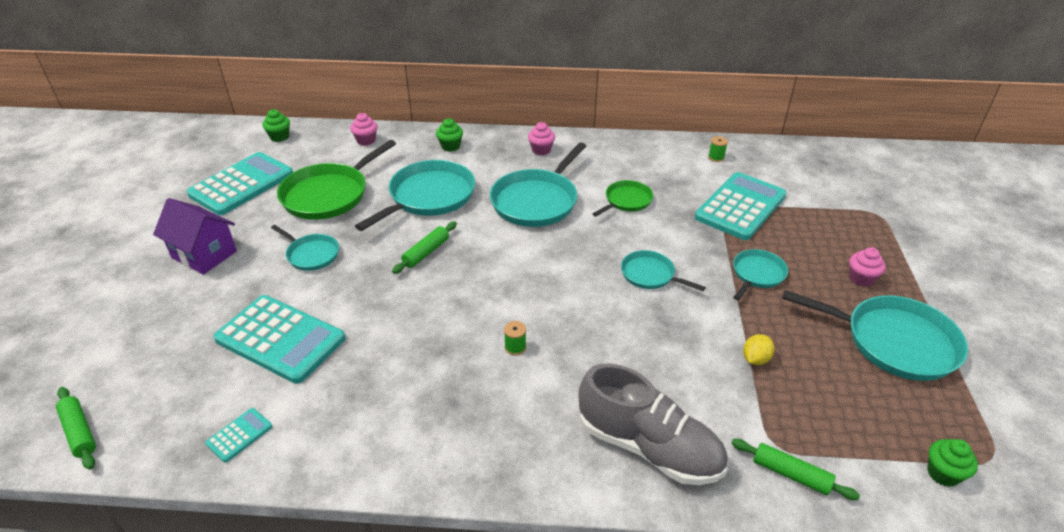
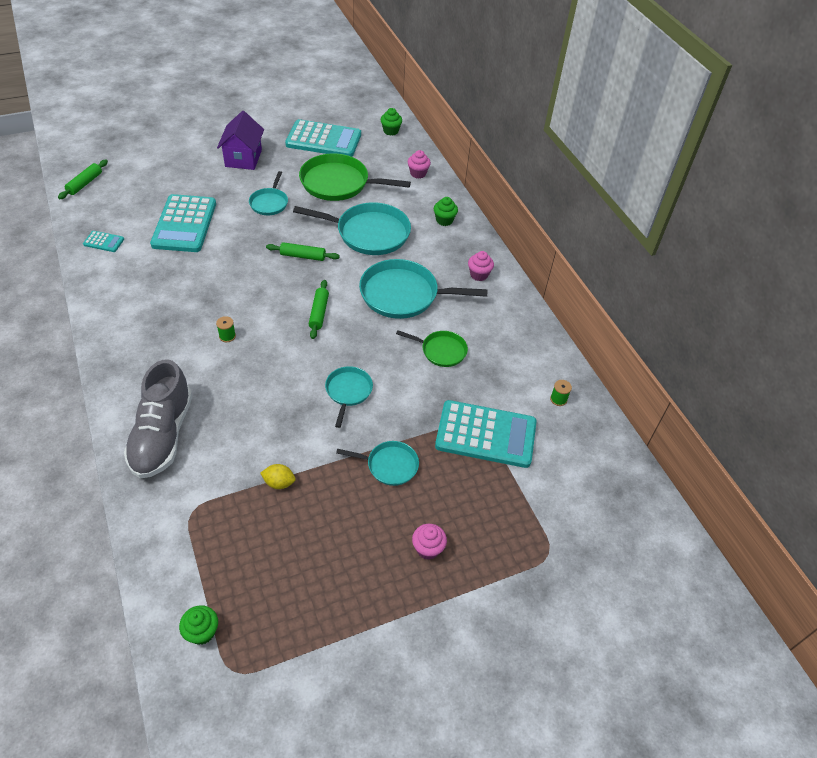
camera: 60 degrees right, 10 degrees up
(791, 474) = (166, 525): green rolling pin -> green rolling pin (319, 313)
(894, 342) = (348, 584): turquoise pan -> none

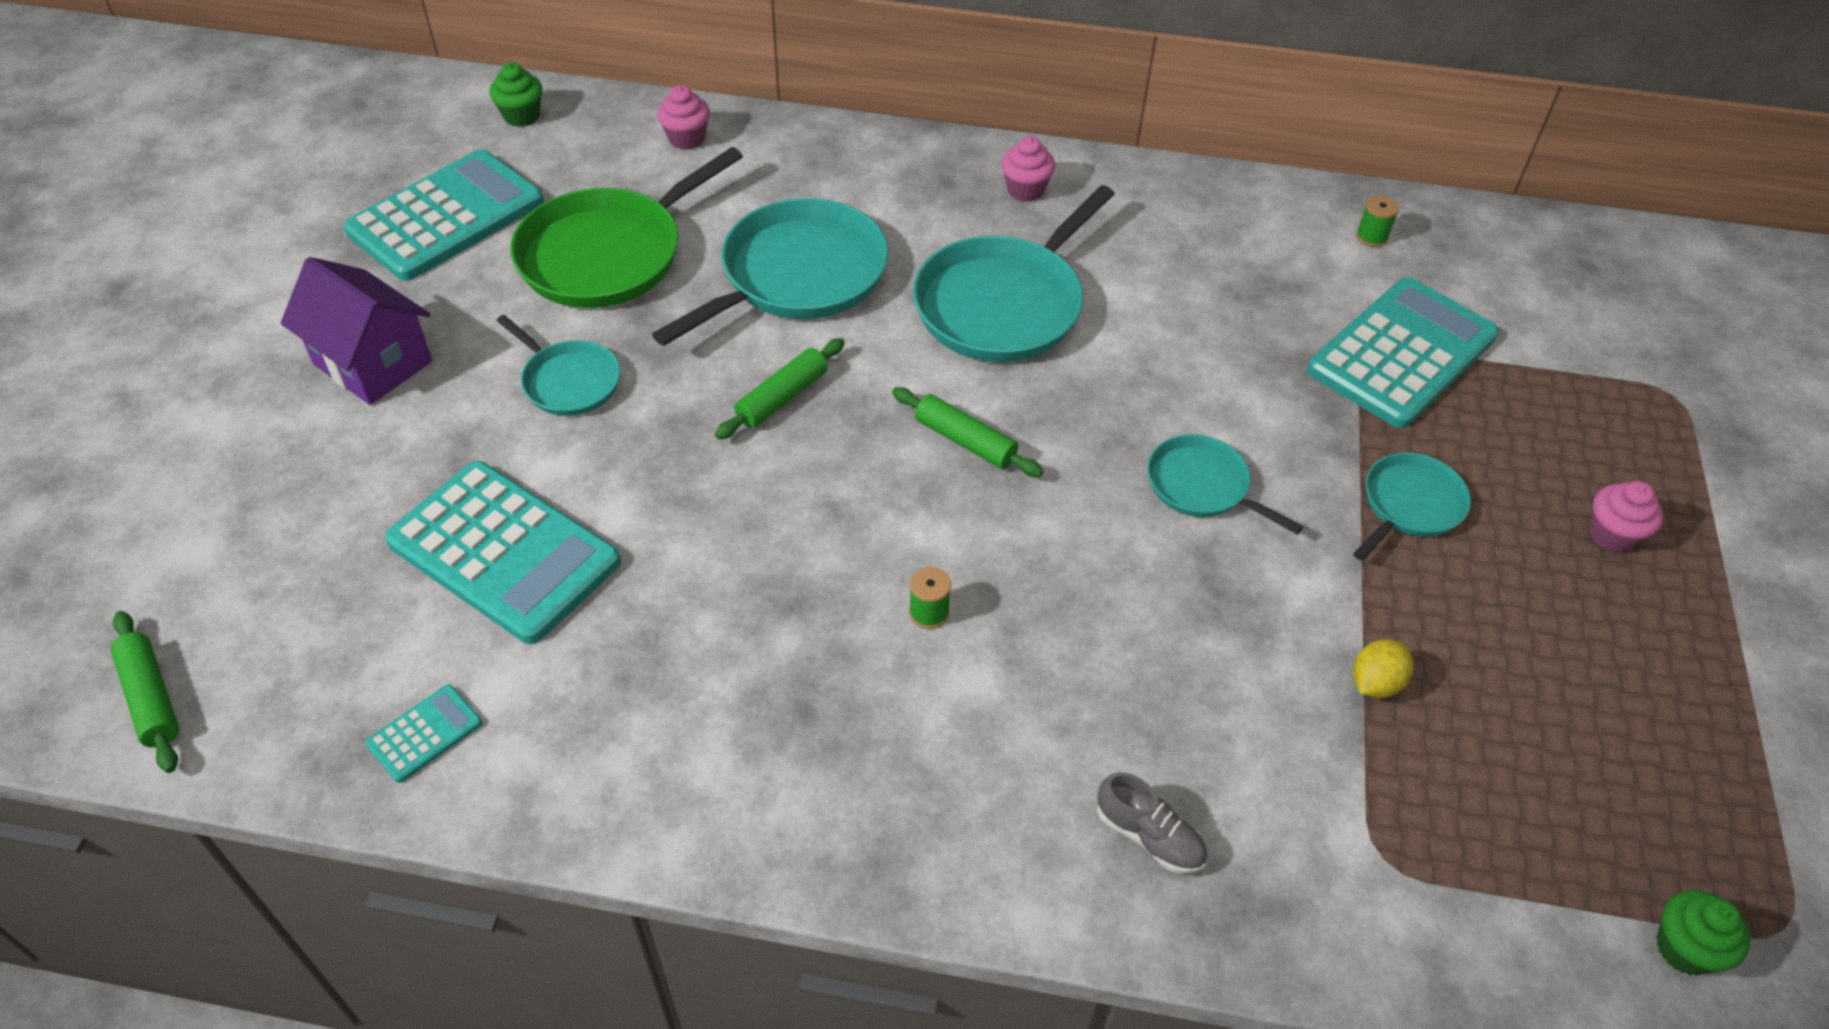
camera: 55 degrees left, 0 degrees up
(162, 435) = (1149, 836): grey shoe -> grey shoe, size x0.44
(441, 351) = (1179, 319): green pan -> none
(444, 220) = (849, 166): green cupcake -> none

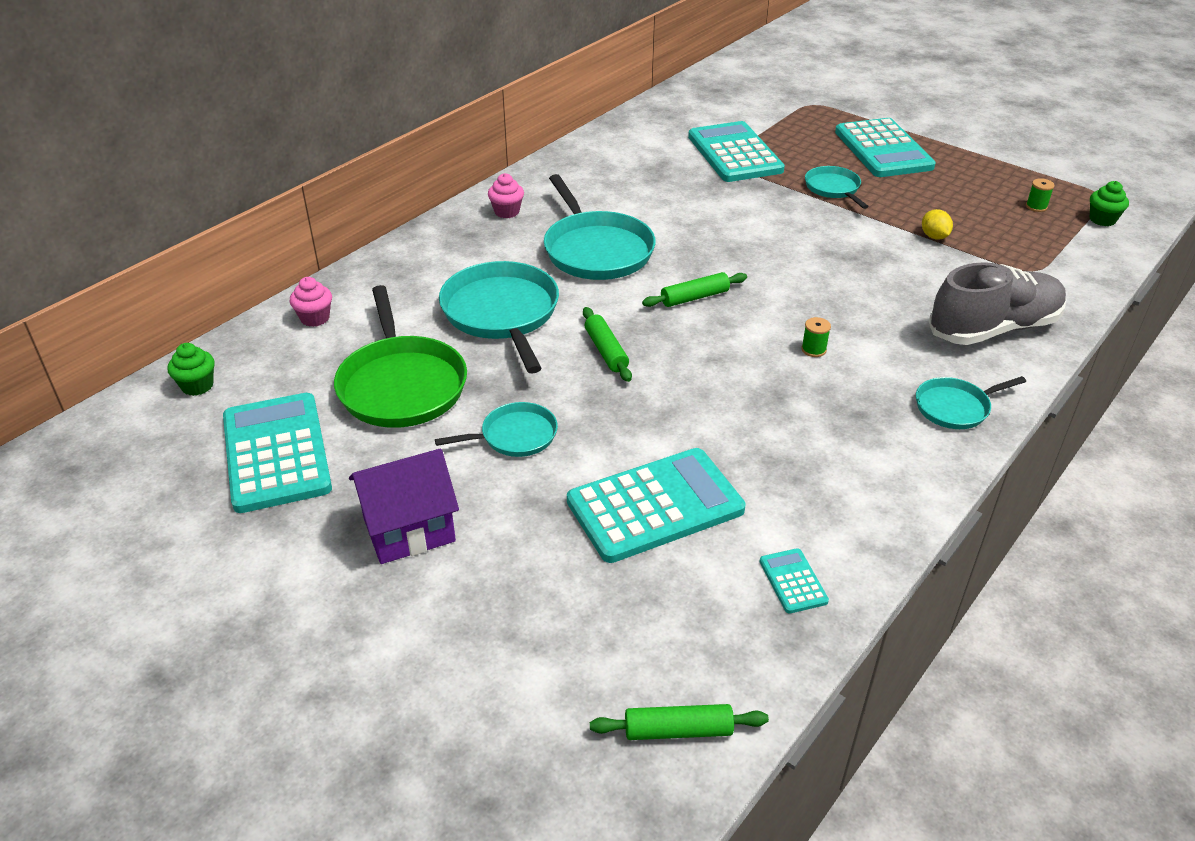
camera: 60 degrees left, 10 degrees down
(1149, 836) = (993, 329): grey shoe -> grey shoe, size x2.29
(1201, 486) = (782, 237): turquoise pan -> turquoise pan (955, 407)
(1371, 237) = (647, 130): green spool -> green spool (1036, 206)
(1612, 535) = (883, 149): pink cupcake -> turquoise calculator

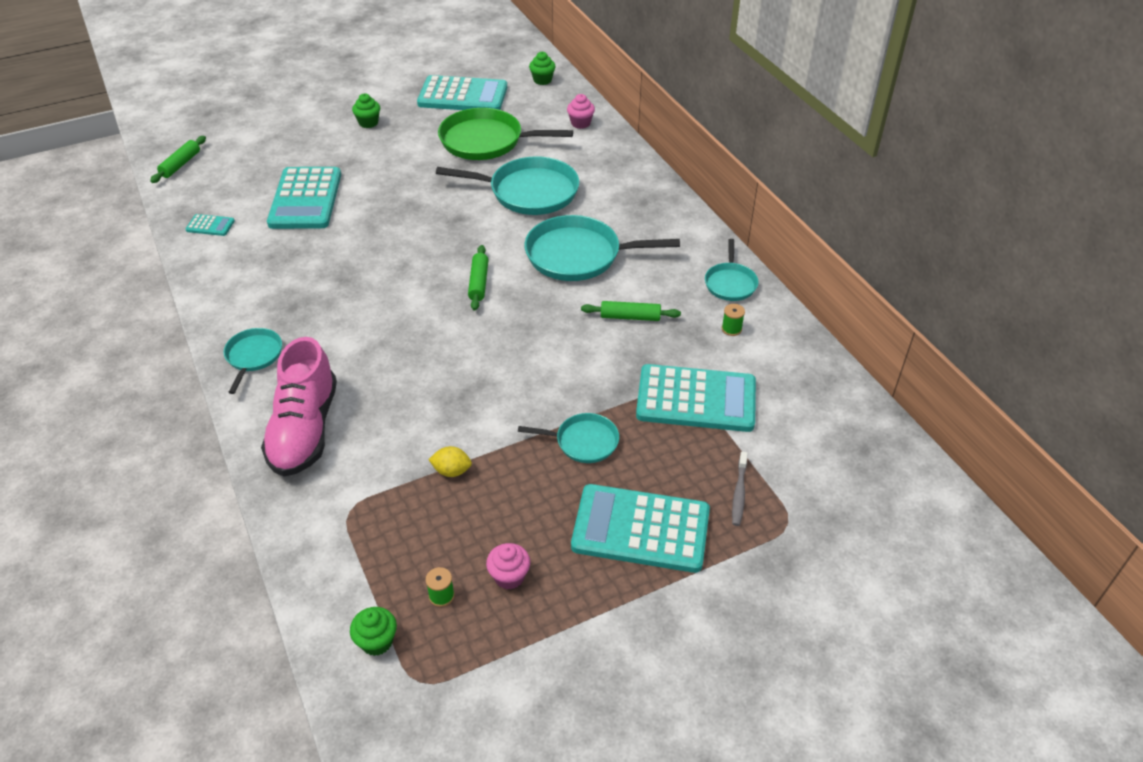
camera: 115 degrees right, 5 degrees up
(409, 530) = (368, 123): purple house -> green cupcake
(507, 212) = (667, 227): pink cupcake -> pink cupcake (509, 576)
(515, 436) = (405, 168): turquoise pan -> turquoise pan (730, 283)
(606, 351) = (452, 223): green rolling pin -> green rolling pin (630, 317)
(808, 123) = (739, 493): none -> grey toothbrush
(813, 349) = (371, 316): green spool -> green spool (731, 329)
(993, 329) = (304, 430): grey shoe -> pink shoe

